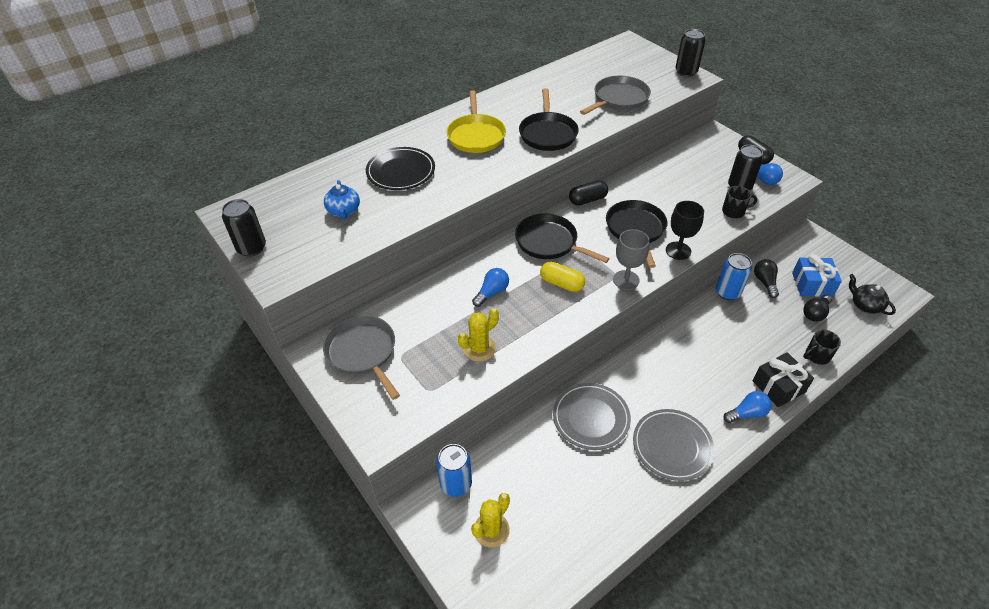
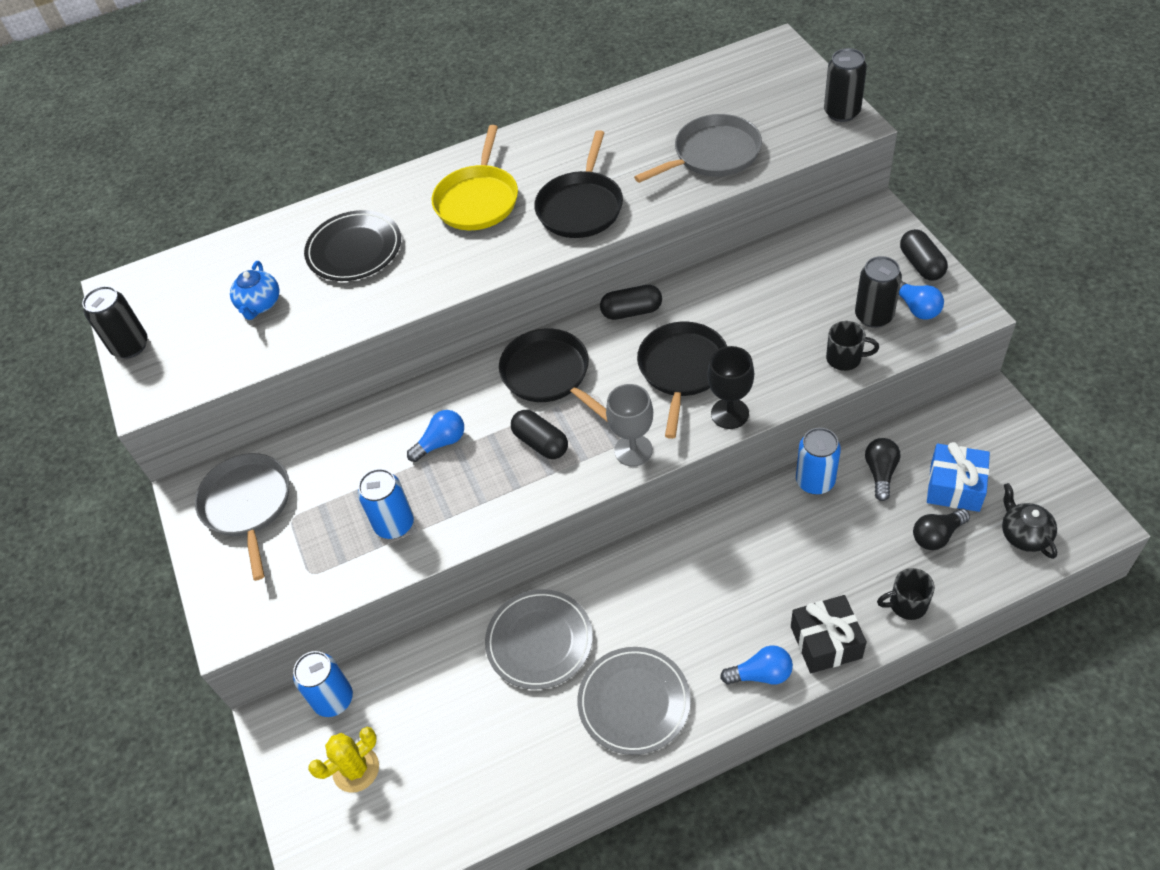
camera: 20 degrees right, 5 degrees up
(479, 348) = (394, 524): yellow cactus -> blue can
(561, 283) = (541, 443): yellow capsule -> black capsule

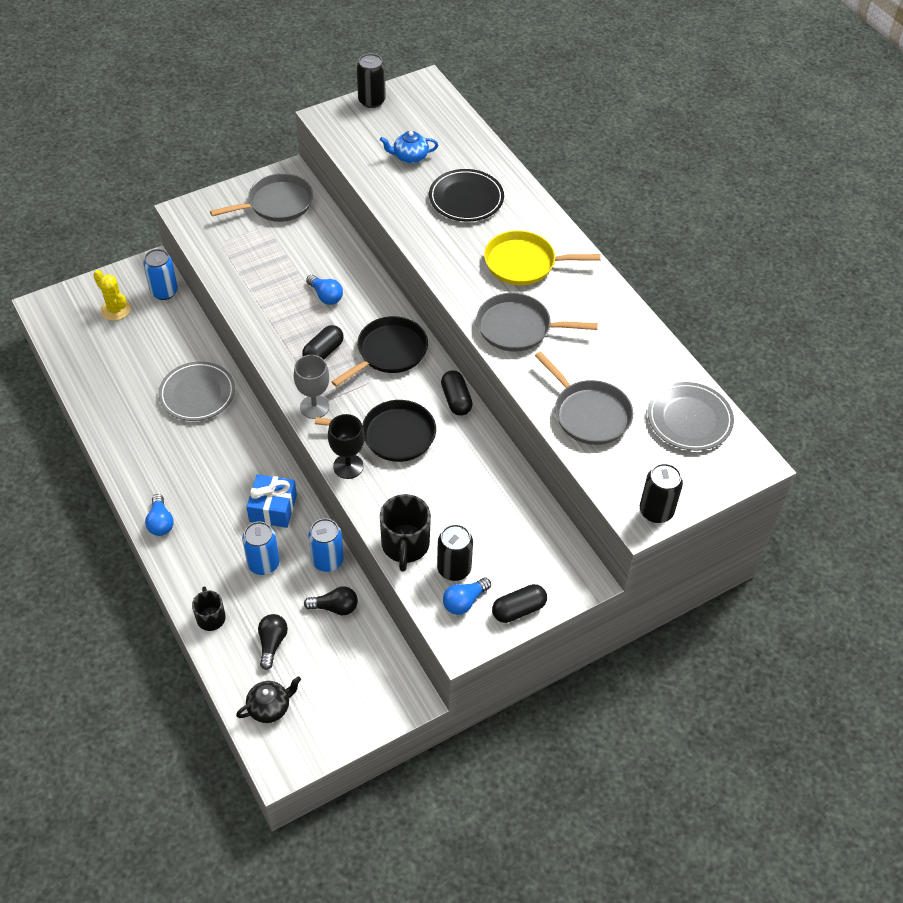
camera: 75 degrees right, 0 degrees up
(394, 524) = (257, 279): blue can -> blue can (263, 564)
(581, 207) = (518, 328): black pan -> grey pan
(634, 702) = (146, 449): grey plate -> grey plate (689, 419)
(826, 642) = (183, 563): black gift -> none
(845, 358) = (405, 545): black mug -> black mug, size x1.64
(937, 535) = (272, 643): black light bulb -> black light bulb turned 45 degrees clockwise
(954, 487) = (319, 660): blue gift -> blue gift (273, 508)

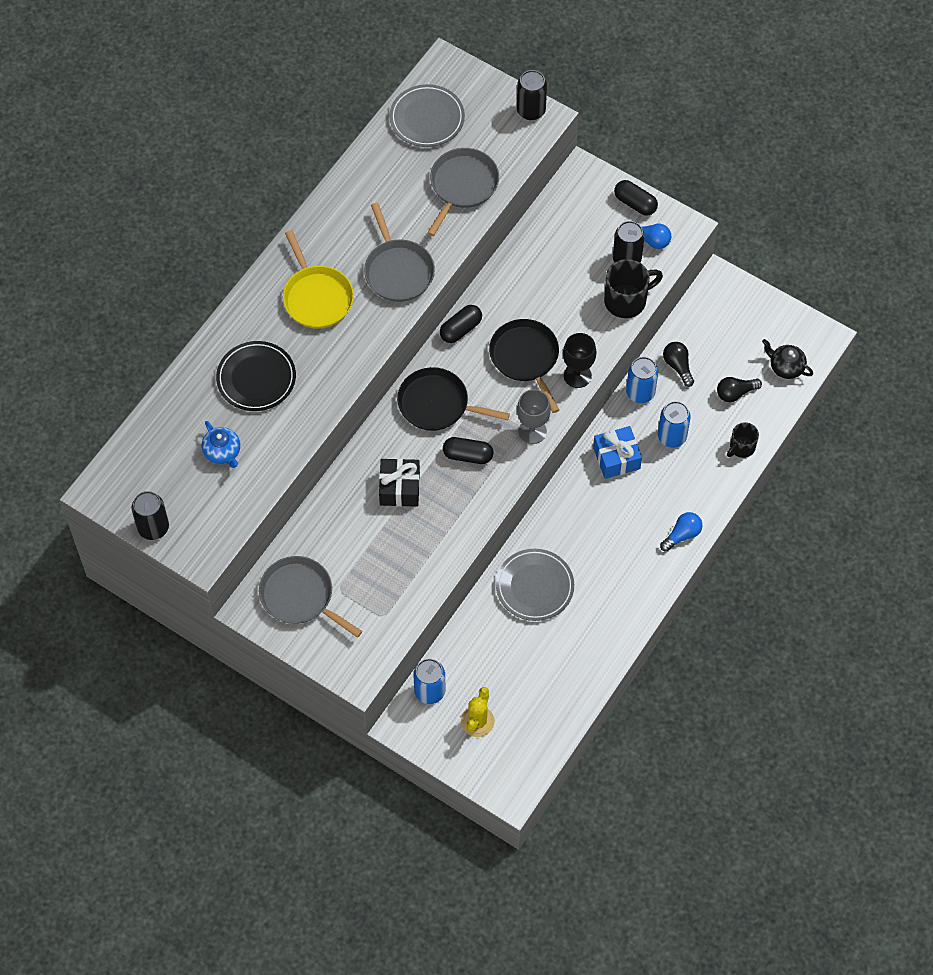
camera: 115 degrees left, 10 degrees up
(325, 296) = (399, 488): blue light bulb -> black gift

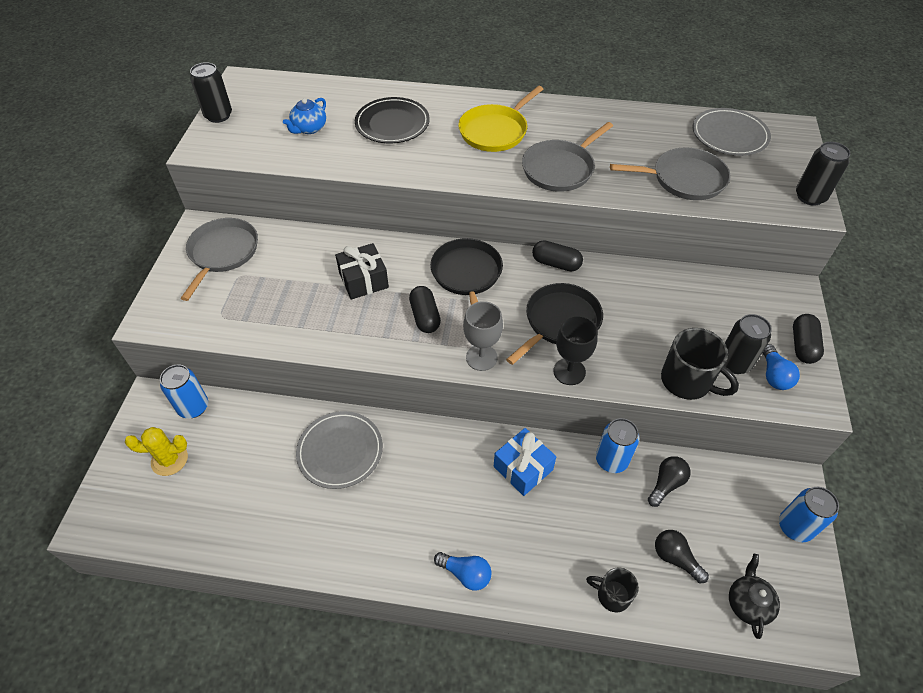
camera: 65 degrees right, 10 degrees down
(672, 436) = (580, 512): blue can -> blue can (795, 527)

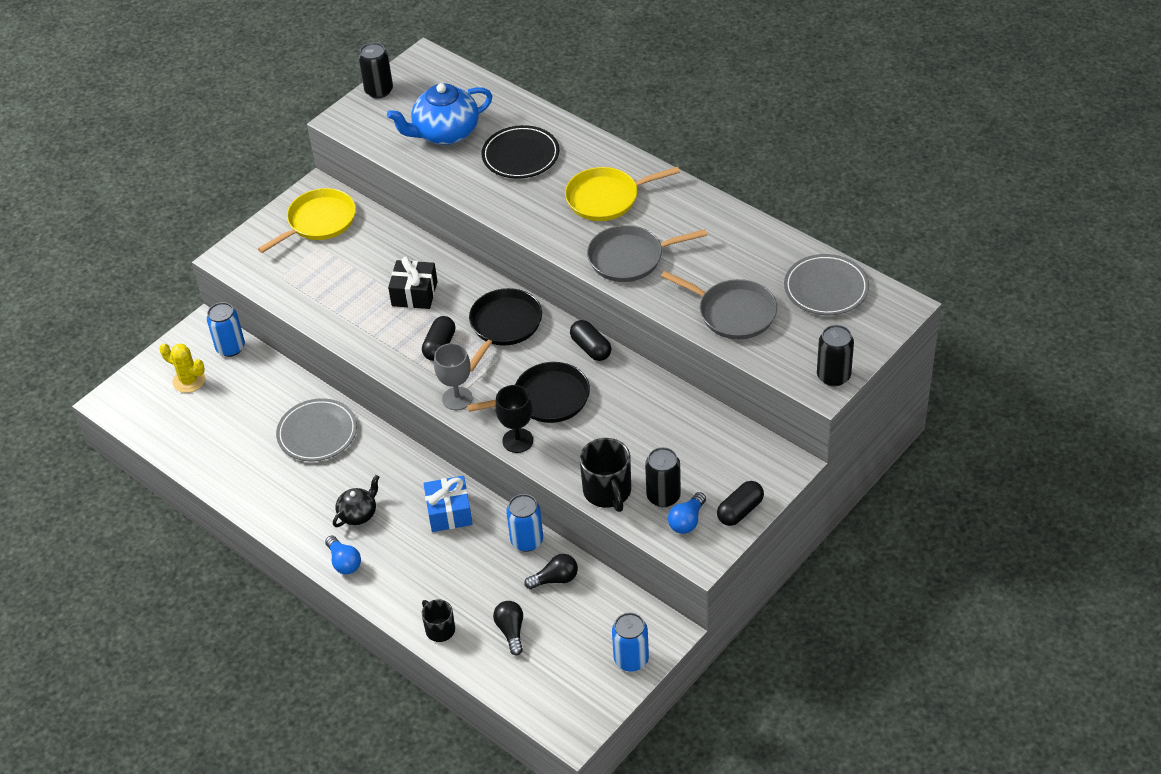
camera: 35 degrees right, 5 degrees down
(222, 253) = (319, 222): grey pan -> yellow pan
(309, 128) = (445, 133): blue teapot -> blue teapot, size x1.82
(748, 603) = (538, 686): black teapot -> black teapot (358, 514)

